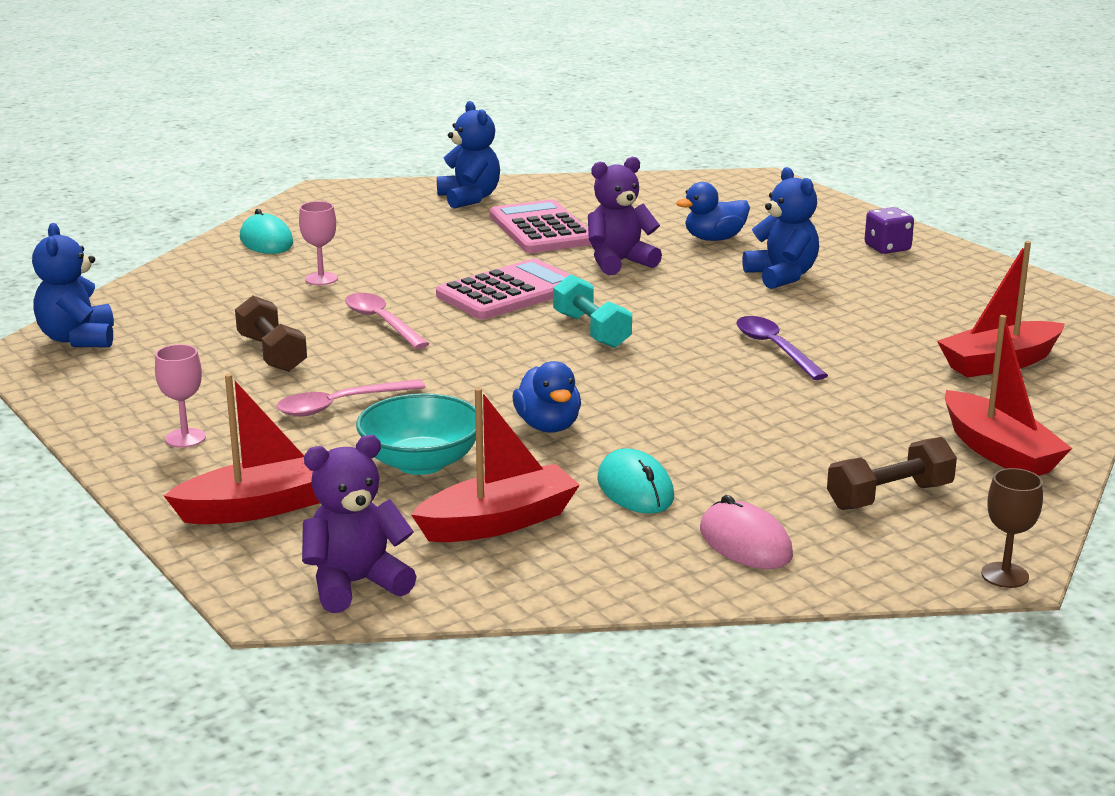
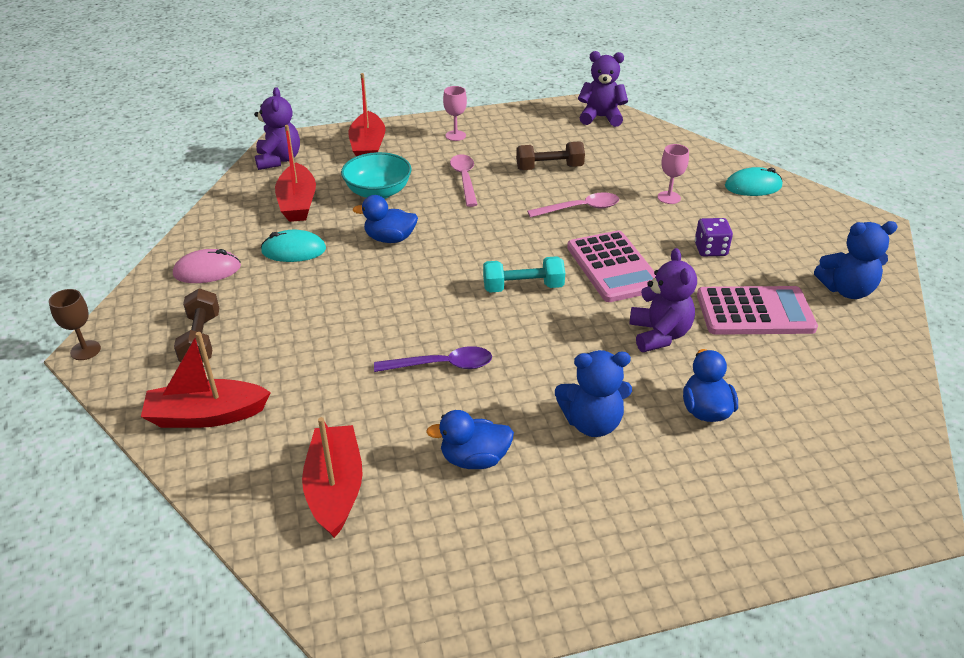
camera: 110 degrees right, 15 degrees up
(78, 339) = (601, 117): blue teddy bear -> purple teddy bear
(886, 314) = (474, 459): none -> blue duck
(887, 248) = (644, 535): purple dice -> purple dice (710, 249)

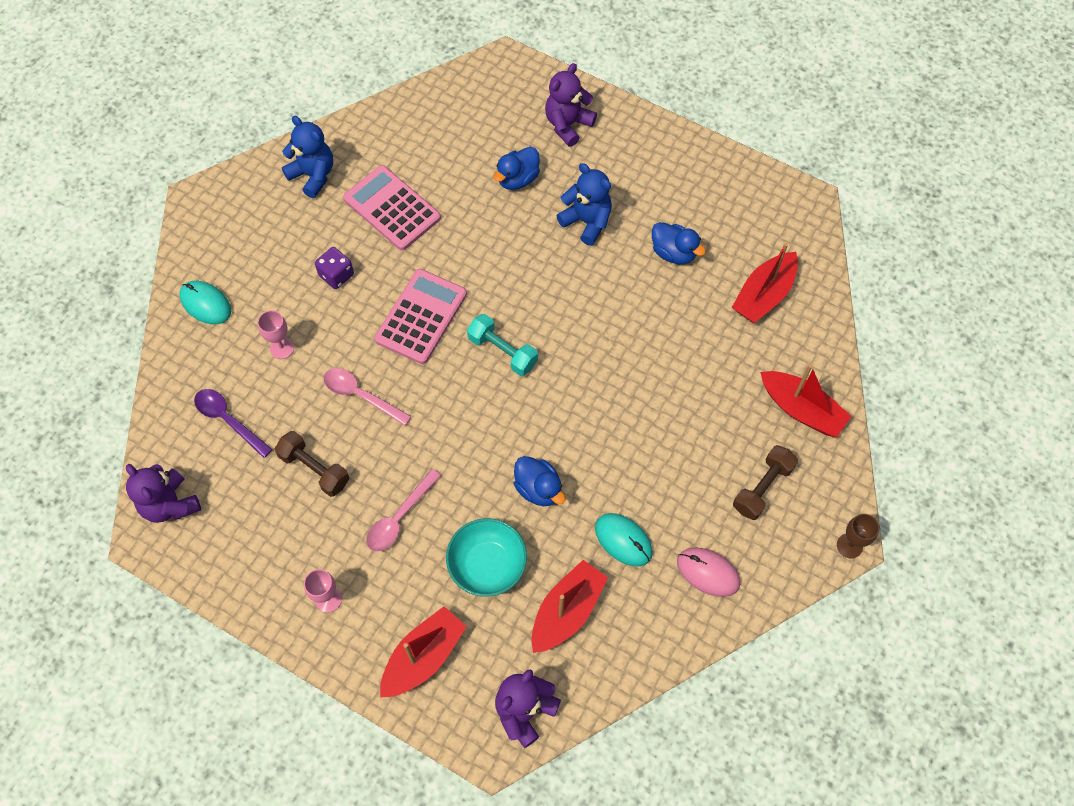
camera: 135 degrees left, 25 degrees up
(441, 365) = (626, 330): purple spoon -> purple spoon (229, 420)
(659, 335) = (471, 242): purple teddy bear -> purple teddy bear (568, 125)

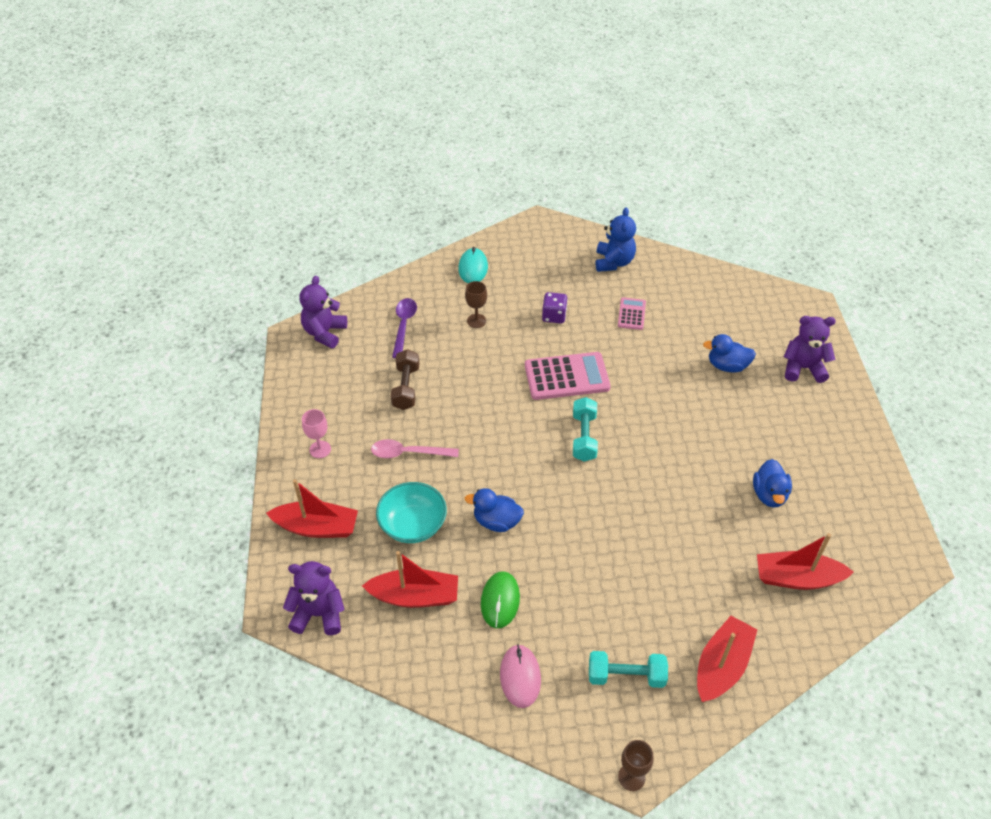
camera: 55 degrees right, 15 degrees down
(282, 348) = (476, 321): pink goblet -> brown goblet
(361, 395) = (479, 380): pink spoon -> none
(392, 208) = (631, 314): pink calculator -> pink calculator, size x0.54
(538, 489) = (496, 521): blue duck -> blue duck turned 90 degrees clockwise
(587, 221) = (737, 425): blue teddy bear -> none
(623, 540) = (500, 601): turquoise mouse -> green mouse
(762, 488) = (626, 676): brown dumbbell -> turquoise dumbbell
(801, 409) = (721, 666): red boat -> red boat turned 150 degrees counterclockwise

